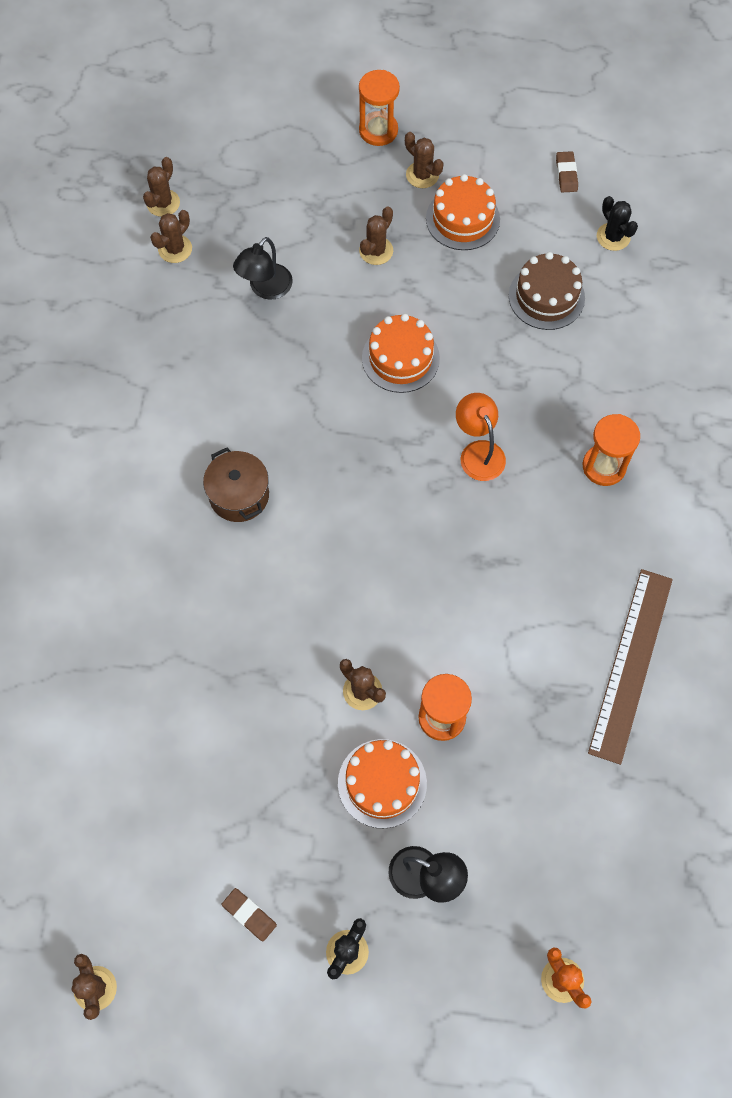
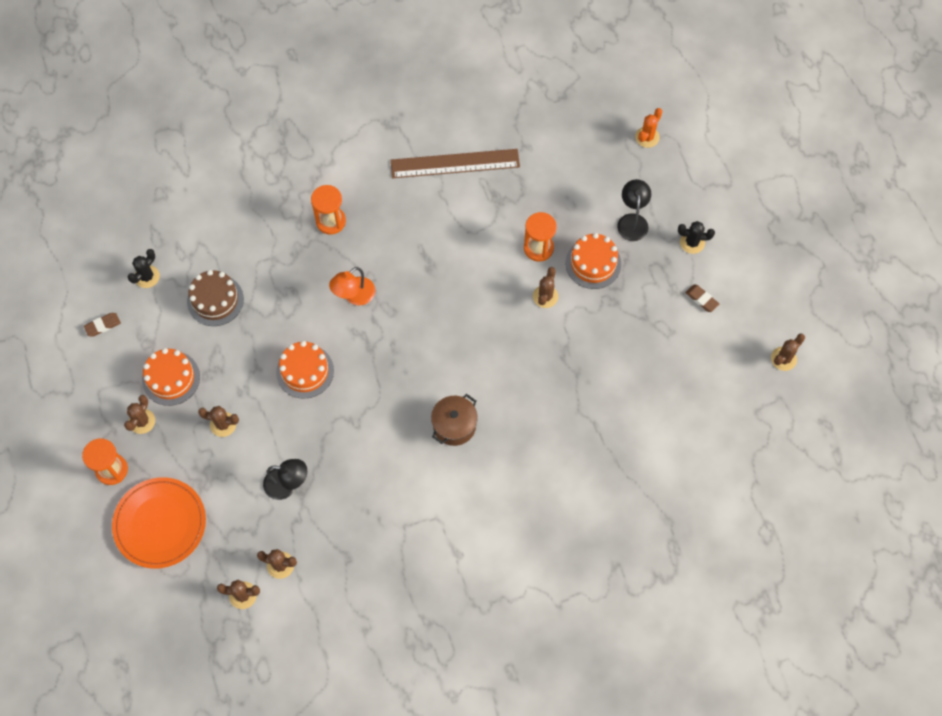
camera: 115 degrees left, 0 degrees up
(249, 915) = (701, 299): brown eraser -> brown eraser turned 60 degrees counterclockwise
(289, 155) = (160, 524): none -> orange plate

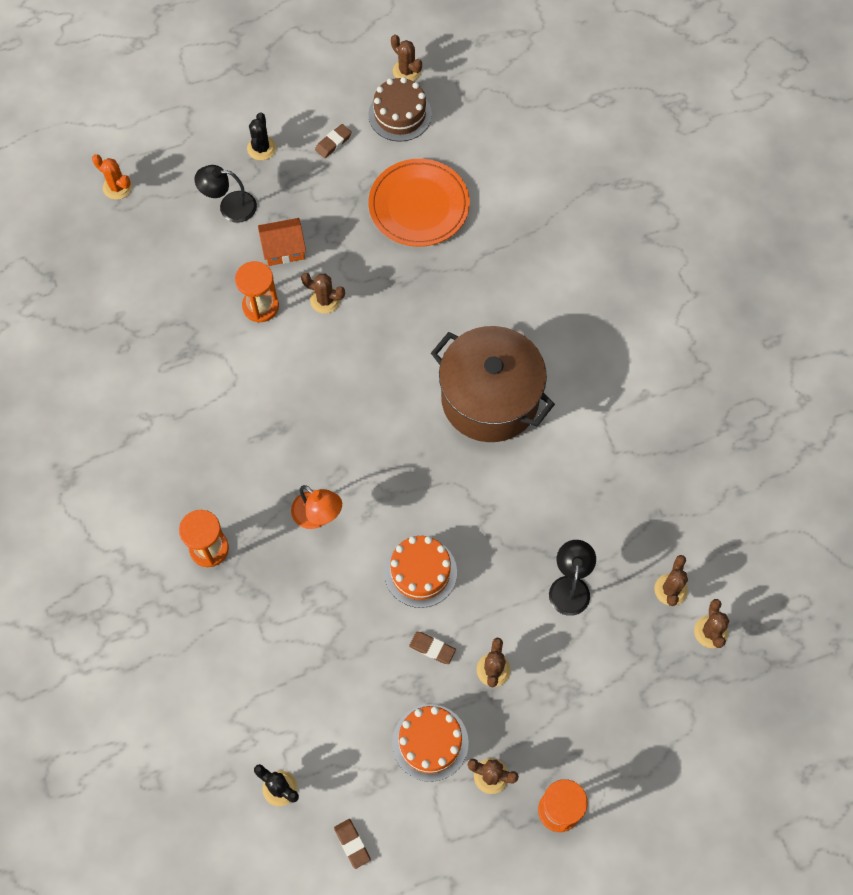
camera: 90 degrees left, 0 degrees up
(160, 524) = (628, 740): orange plate -> orange plate (419, 206)
(215, 300) = (318, 692): brown cake -> brown cake (400, 114)
(243, 380) = (432, 648): none -> brown eraser
(454, 425) = (490, 399): brown pot -> brown pot, size x1.91
(455, 164) = (136, 399): brown ruler -> none
(593, 263) = (283, 249): orange cake -> orange house

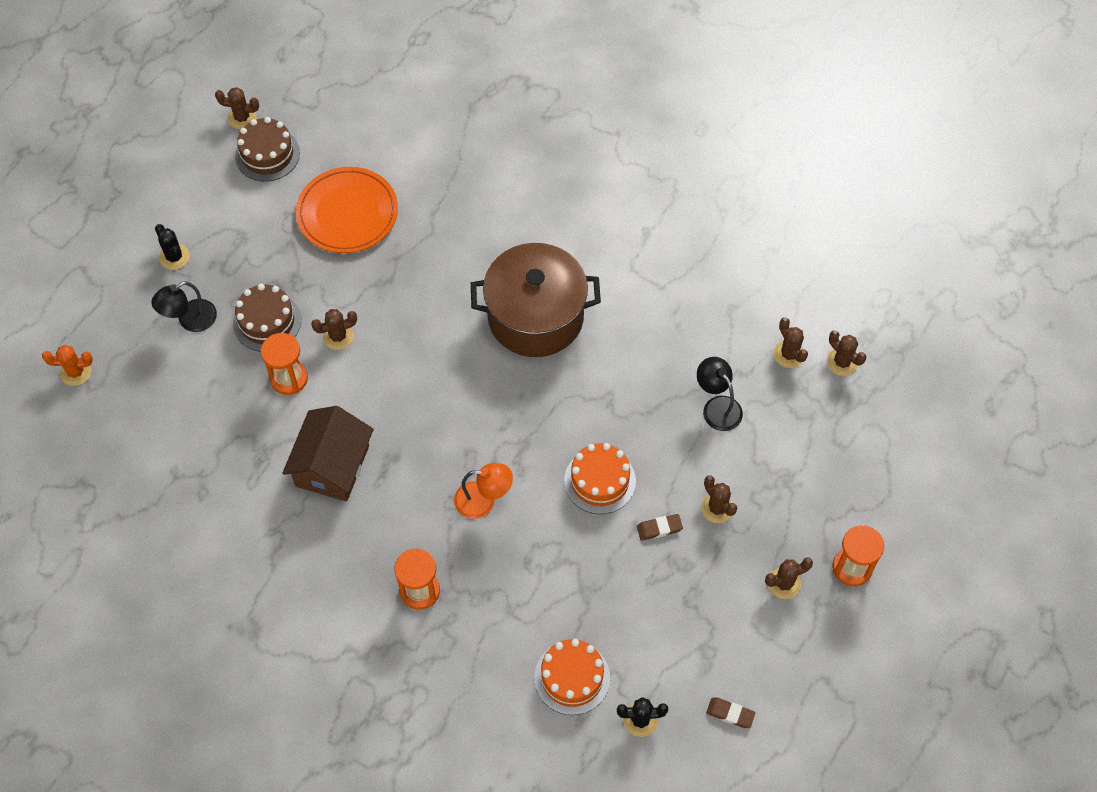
camera: 40 degrees left, 5 degrees down
(232, 400) = (332, 466): none -> brown house
(283, 249) = (267, 321): orange house -> brown cake
(333, 143) = (232, 212): brown eraser -> none
(430, 742) = (719, 596): orange cake -> orange cake (572, 677)

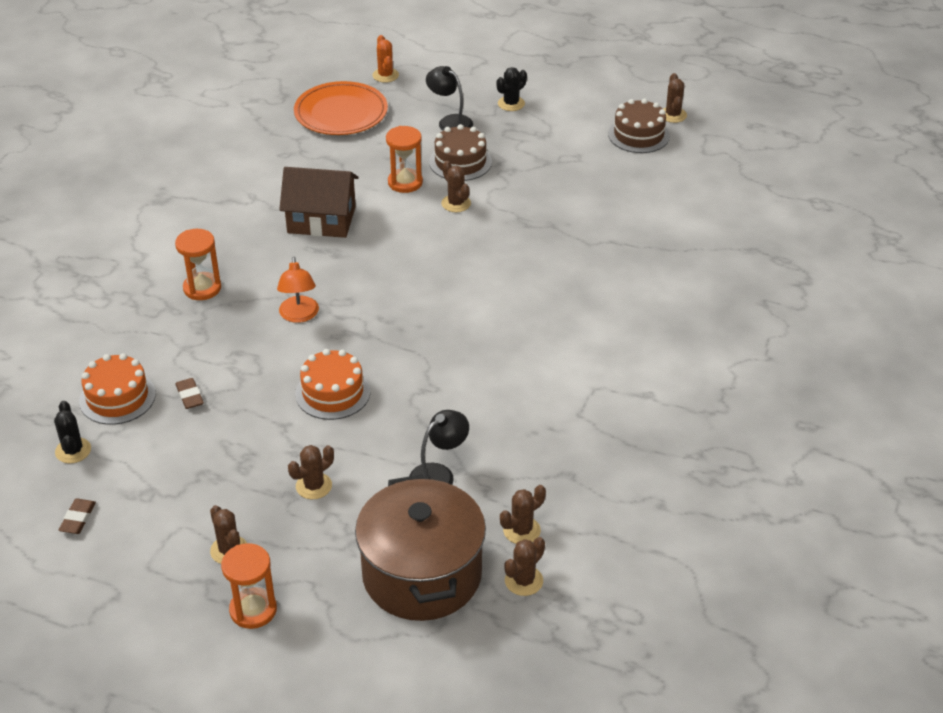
camera: 80 degrees right, 20 degrees down
(347, 213) = (592, 189): orange plate -> orange plate (341, 113)
(535, 317) = (513, 325): brown pot -> brown pot (422, 574)
(659, 528) = (284, 443): brown eraser -> brown eraser (189, 396)

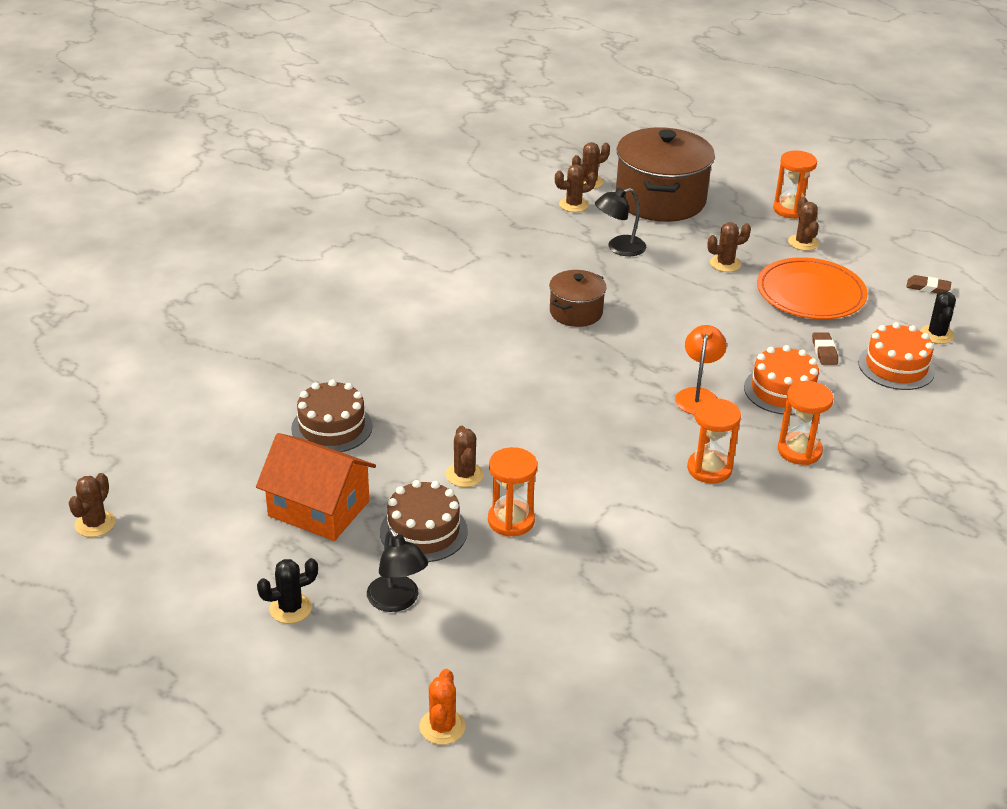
camera: 160 degrees left, 5 degrees down
(78, 519) = (928, 287): brown eraser -> brown eraser turned 75 degrees clockwise
(273, 254) = (709, 469): none -> orange hourglass
(321, 220) = (637, 497): brown house -> none
(333, 392) = (686, 322): orange cake -> orange cake (782, 390)
(341, 113) = (546, 666): orange plate -> orange plate (810, 294)
(444, 373) = (576, 312): none -> brown pot
(540, 158) = (319, 508): none -> orange house
(638, 135) = (168, 506): brown cake -> brown cake (332, 427)

